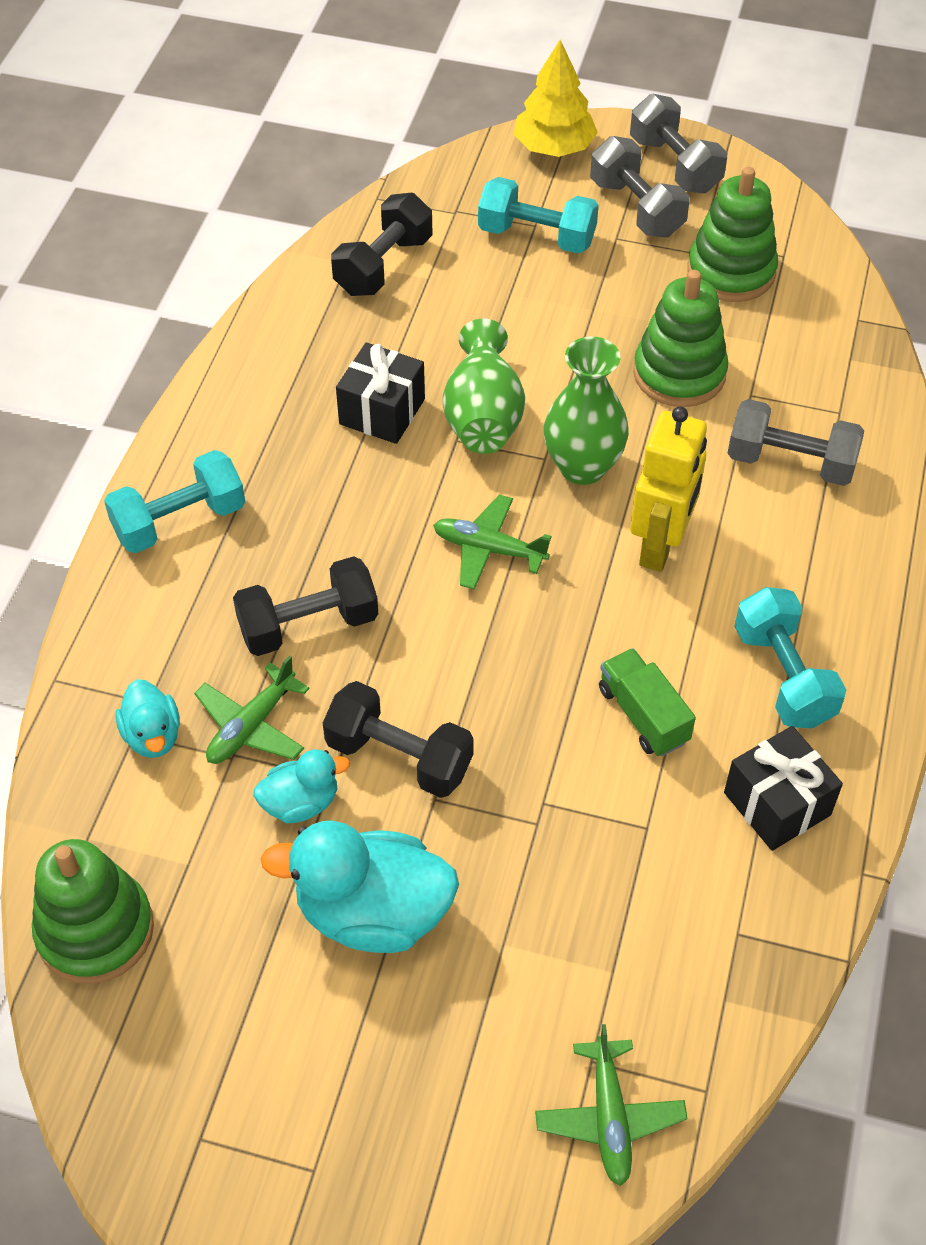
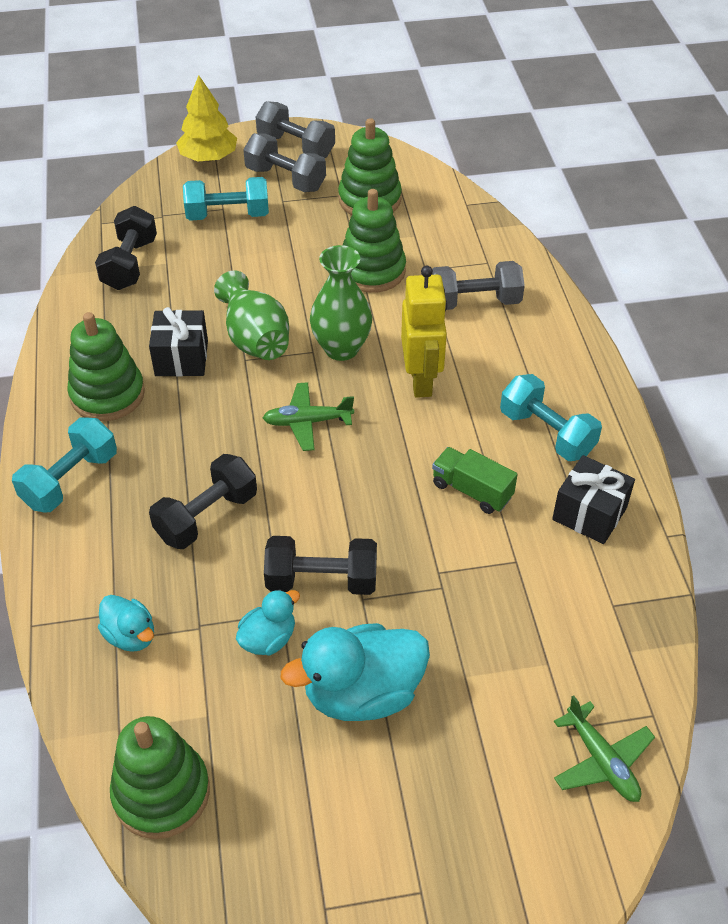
camera: 25 degrees left, 5 degrees down
(251, 726) = (202, 600): green plane -> none
(273, 429) = (107, 394): none -> green stacking toy

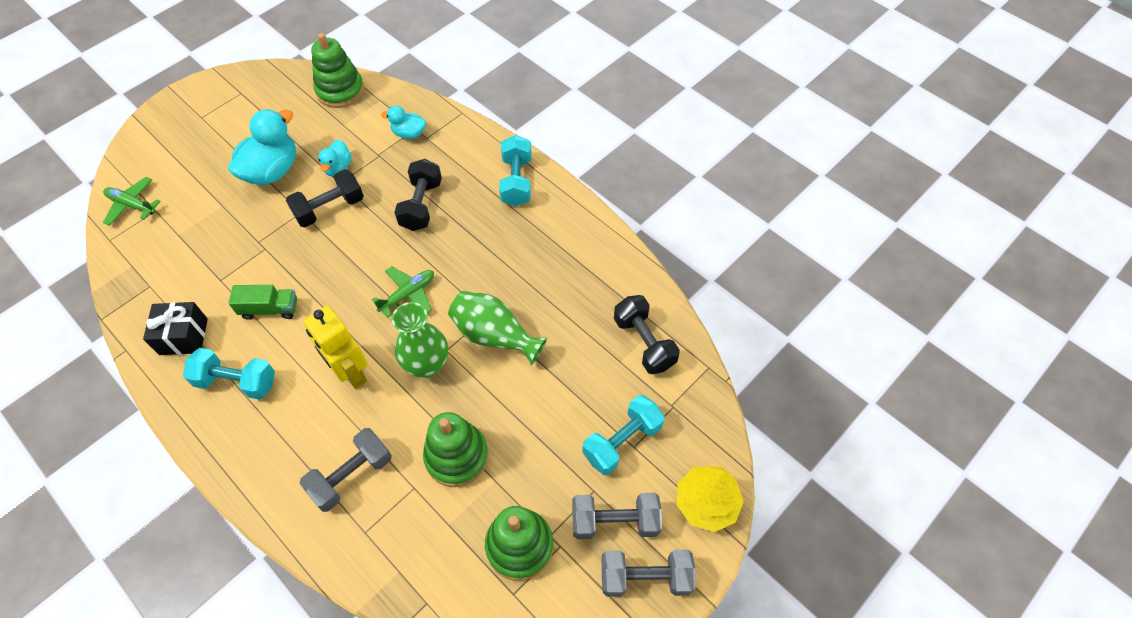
camera: 145 degrees right, 10 degrees up
(107, 394) = (550, 239): green stacking toy -> none
(181, 358) = (530, 290): black gift -> none

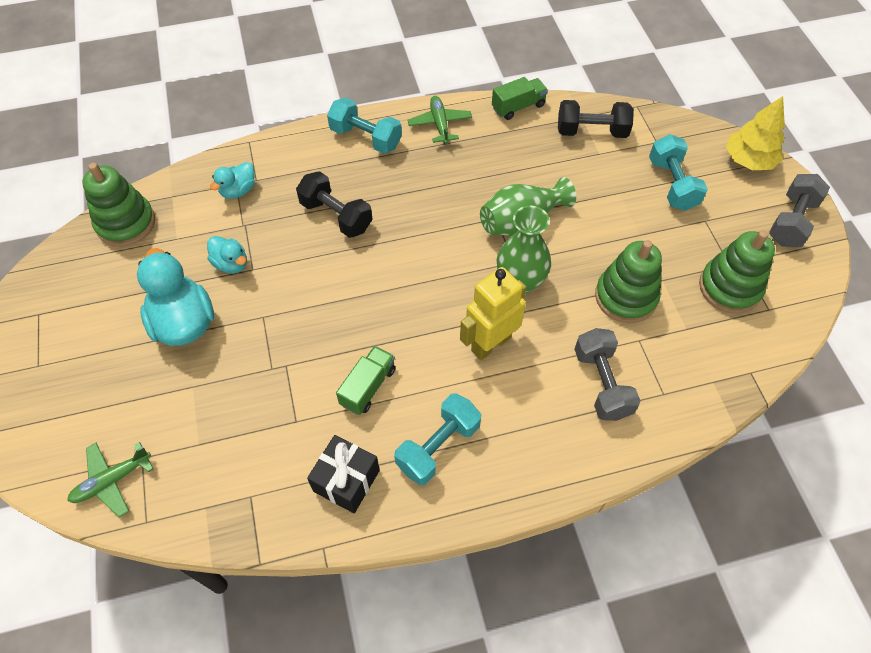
camera: 60 degrees left, 0 degrees up
(329, 208) = (279, 290): black dumbbell -> none
(351, 372) = (490, 344): yellow robot -> yellow robot turned 150 degrees clockwise
(408, 294) = (433, 266): green plane -> green plane (440, 124)
(615, 521) = (738, 219): grey dumbbell -> none
(633, 270) = (518, 107): none -> green truck

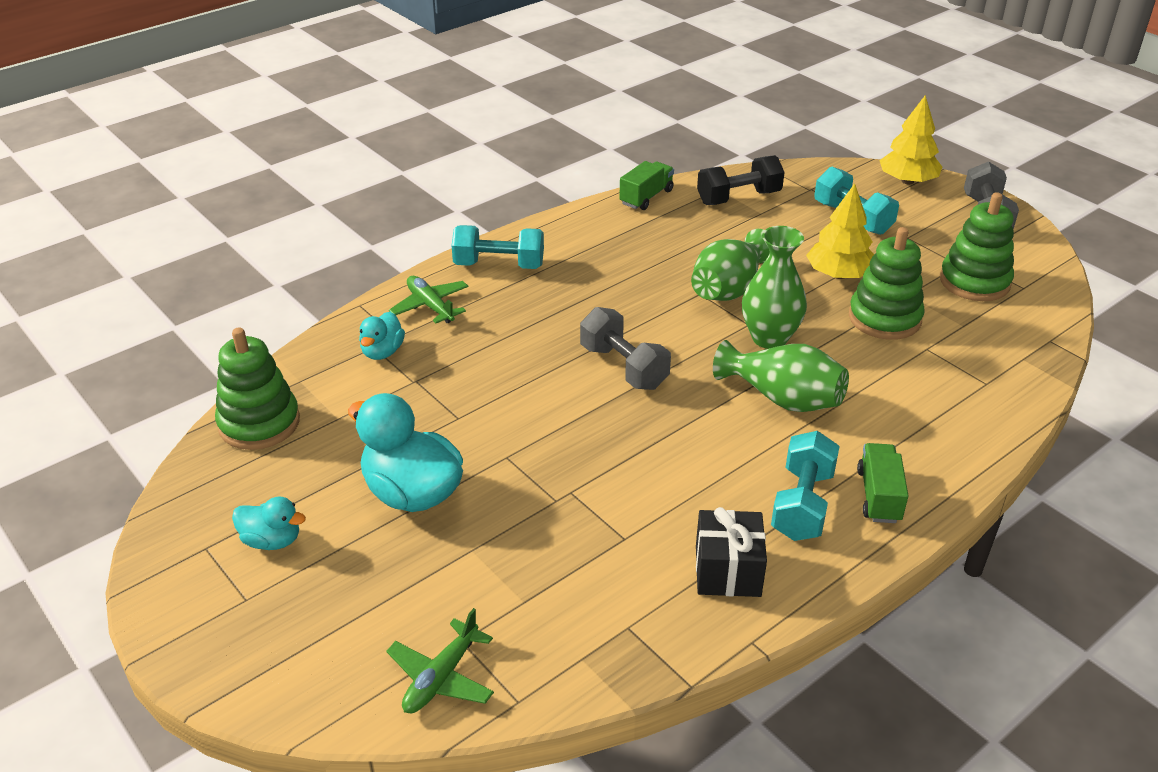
camera: 25 degrees left, 20 degrees down
(231, 264) = (428, 420): turquoise duck -> turquoise duck (272, 540)
(336, 216) = (520, 341): black dumbbell -> none
(368, 387) = (682, 479): green truck -> green truck (879, 496)
(440, 124) = (573, 232): green plane -> green plane (430, 306)
(490, 344) = (782, 398): yellow robot -> green vase
(602, 383) = (921, 394): grey dumbbell -> grey dumbbell (623, 367)
(619, 239) = (839, 275): none -> yellow tree

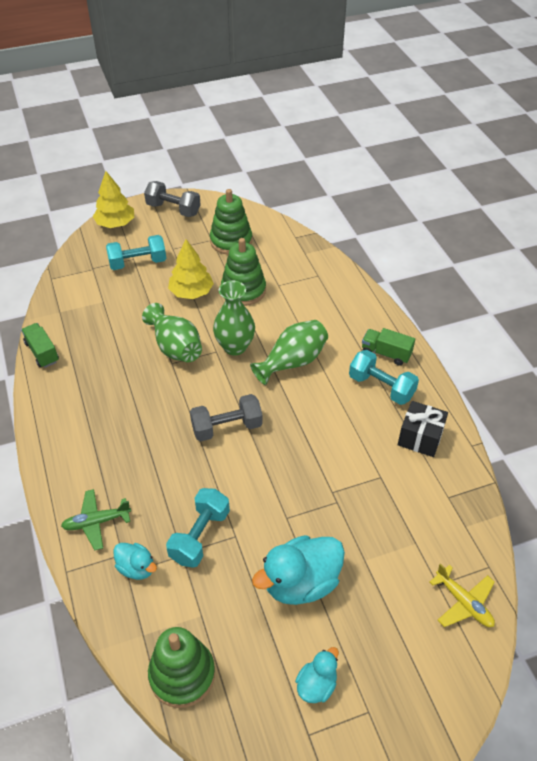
camera: 70 degrees left, 10 degrees up
(441, 677) = (463, 603): green plane -> yellow plane
(499, 265) = (70, 464): turquoise dumbbell -> turquoise dumbbell (200, 536)
(738, 198) = (78, 305): black dumbbell -> none

